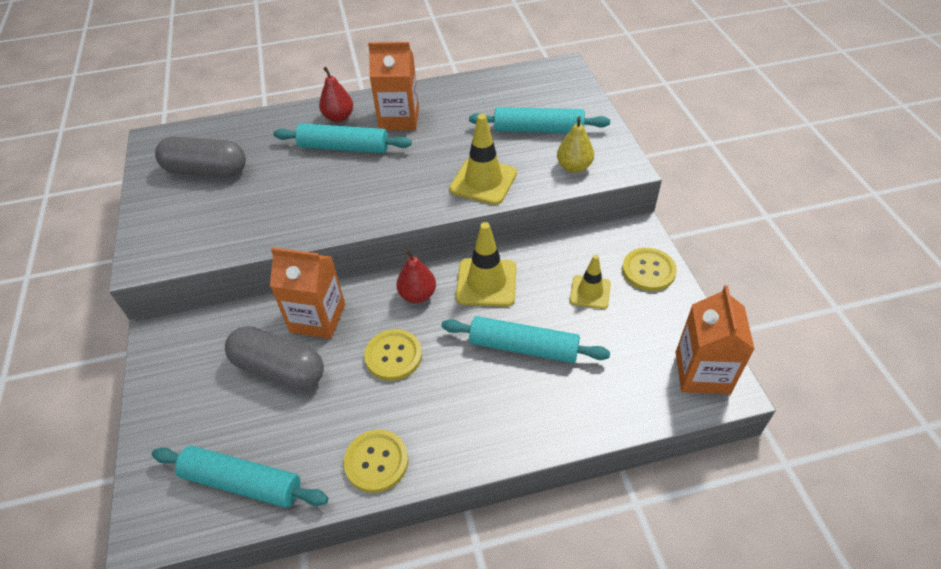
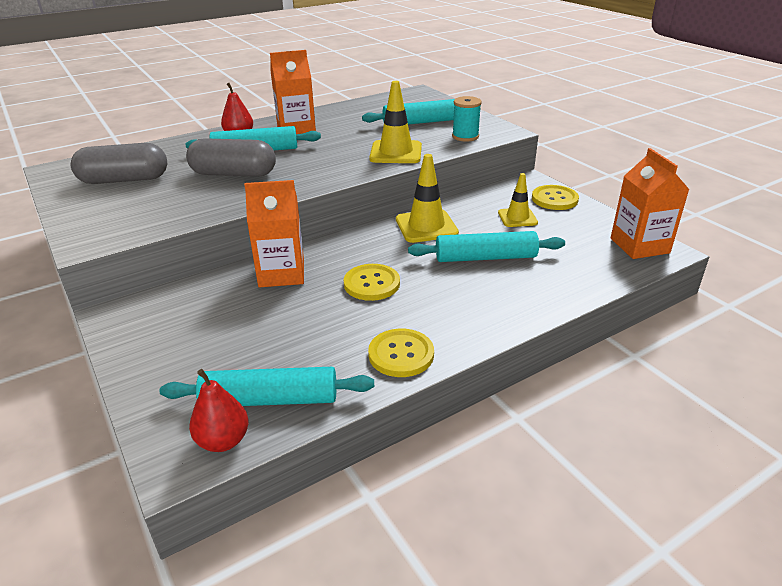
camera: 20 degrees left, 15 degrees down
(279, 369) = (262, 313): grey capsule -> grey capsule (234, 174)
(417, 295) = (369, 243): red pear -> red pear (223, 441)
(574, 167) = (465, 136): yellow pear -> turquoise spool

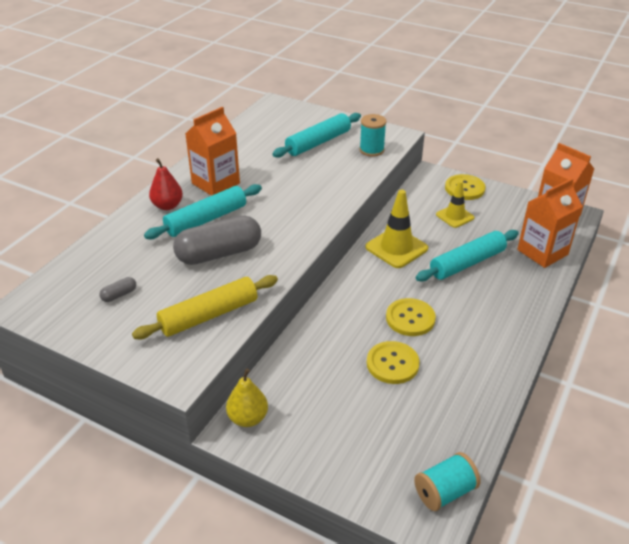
camera: 30 degrees left, 5 degrees up
(124, 180) = (119, 295): grey capsule -> grey capsule, size x0.40
(136, 309) = (248, 418): none -> yellow pear
(167, 211) = (209, 315): none -> yellow rolling pin
(223, 441) = (444, 492): red pear -> turquoise spool
(270, 399) = (441, 446): turquoise rolling pin -> none
(281, 273) = (331, 336): orange carton -> orange carton (542, 252)
(396, 152) = (334, 185): yellow traffic cone -> none
(401, 354) = (490, 371): yellow button -> yellow button (392, 364)

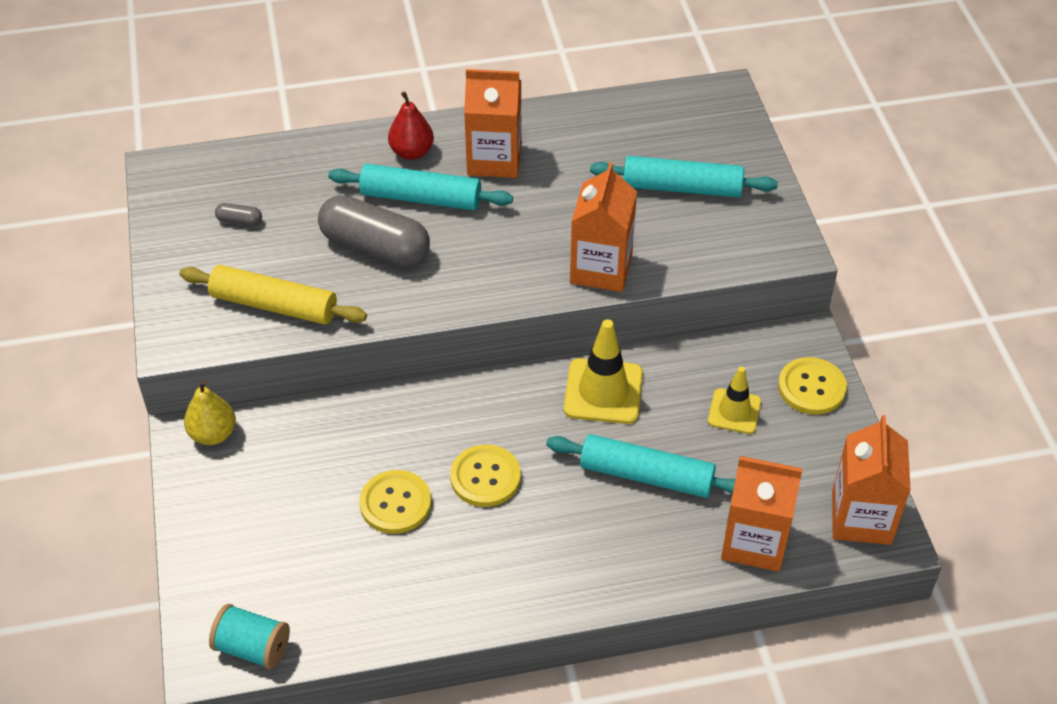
camera: 50 degrees right, 10 degrees up
(339, 190) = (601, 268): none -> orange carton
(371, 150) = (725, 245): turquoise spool -> none

